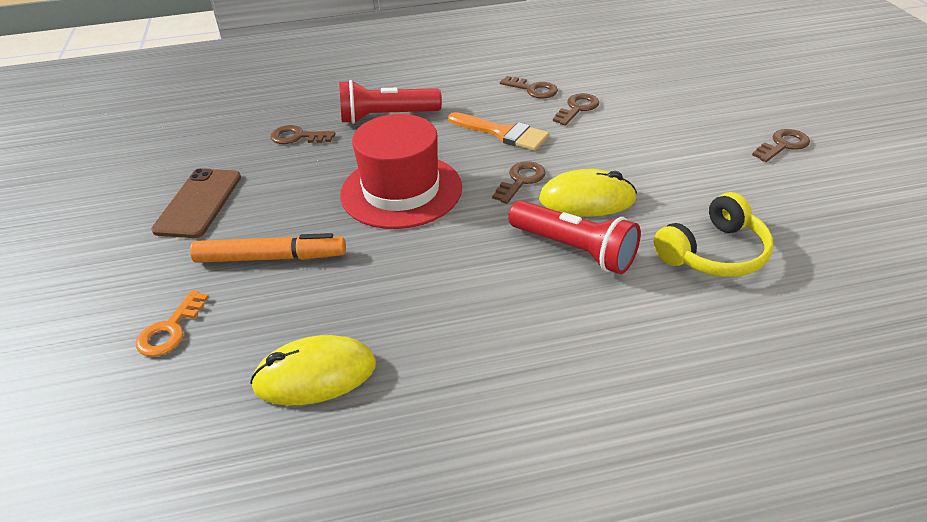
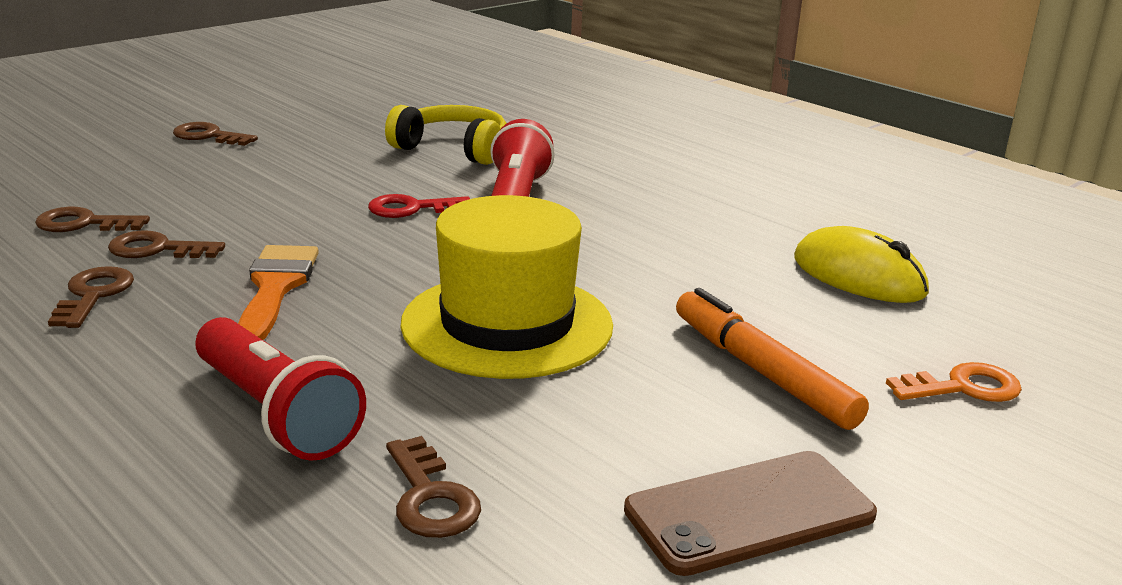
camera: 125 degrees left, 15 degrees down
(401, 191) = (507, 324): red hat -> yellow hat
(521, 180) = (403, 250): brown key -> brown key (84, 224)
(587, 199) = (412, 208): yellow mouse -> red key

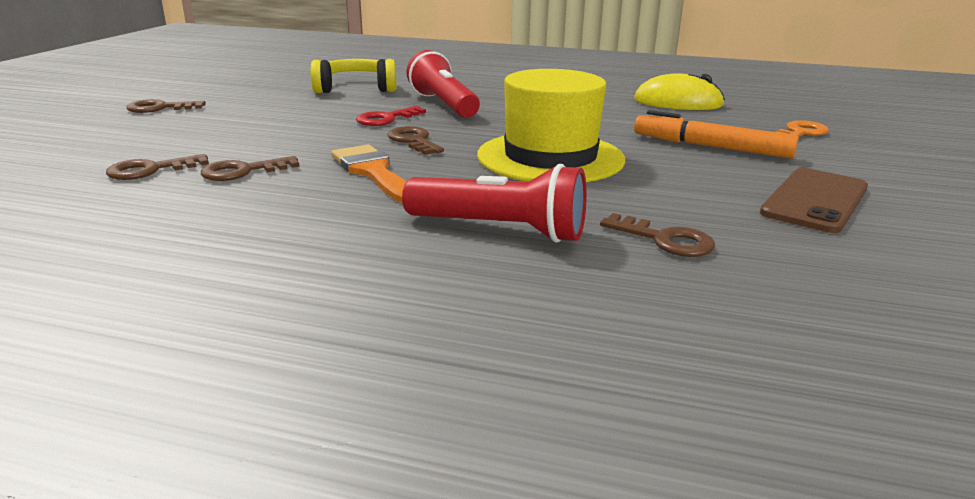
camera: 30 degrees left, 0 degrees up
(93, 295) = (242, 205): brown key -> brown key (414, 141)

